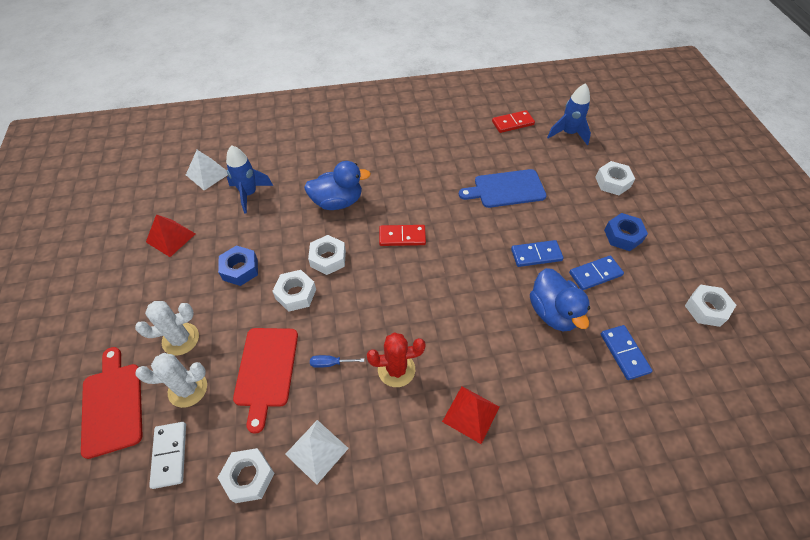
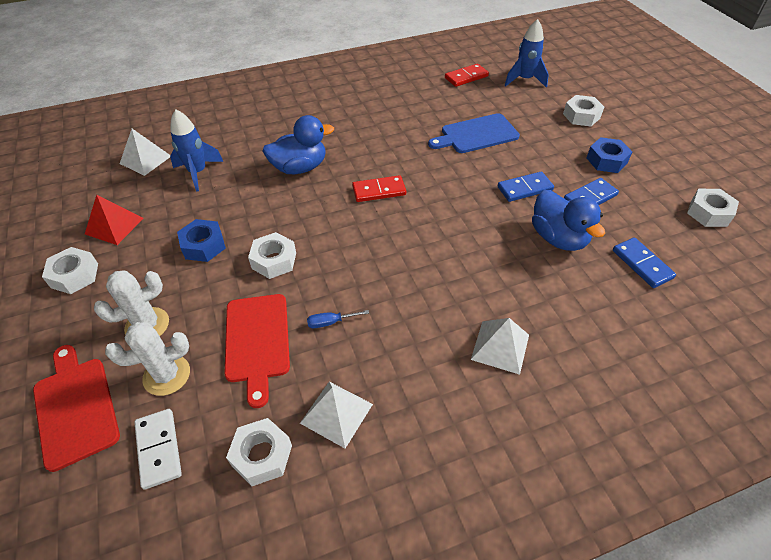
camera: 10 degrees left, 5 degrees down
(328, 258) = (302, 222): white nut -> white nut (75, 275)
(396, 369) = (406, 317): red cactus -> none
(471, 414) = (500, 347): red pyramid -> white pyramid

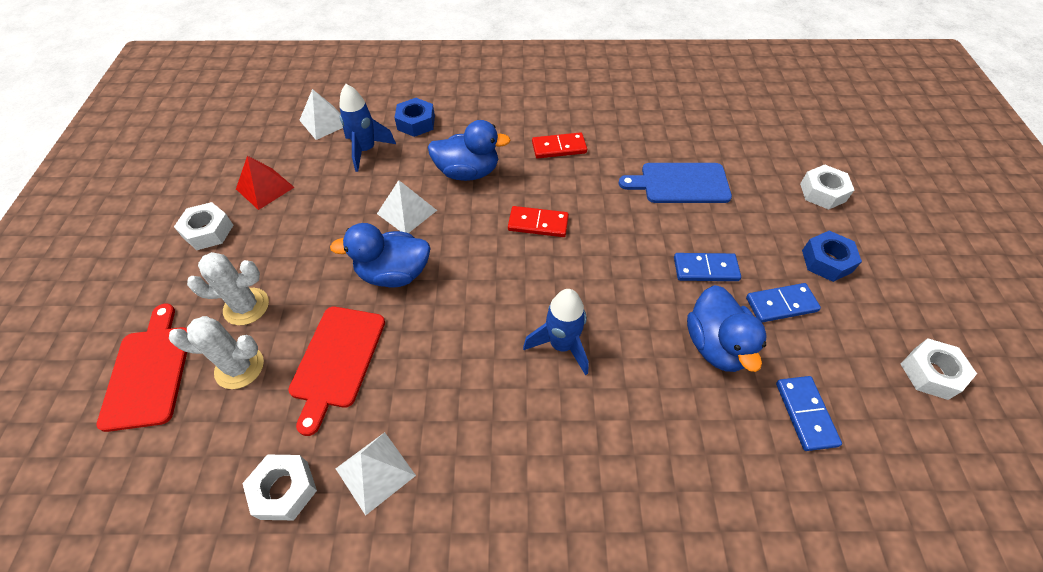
camera: 20 degrees right, 5 degrees up
(159, 449) = (198, 444): white domino -> none
(204, 245) = (335, 235): blue nut -> blue nut (416, 123)
(274, 260) = (394, 273): white nut -> blue duck
(331, 322) = (417, 364): blue screwdriver -> none
(466, 77) = (703, 106): red domino -> red domino (559, 148)
(500, 347) = (582, 459): white pyramid -> white pyramid (407, 212)
(524, 80) = (772, 126): blue rocket -> blue rocket (561, 345)

